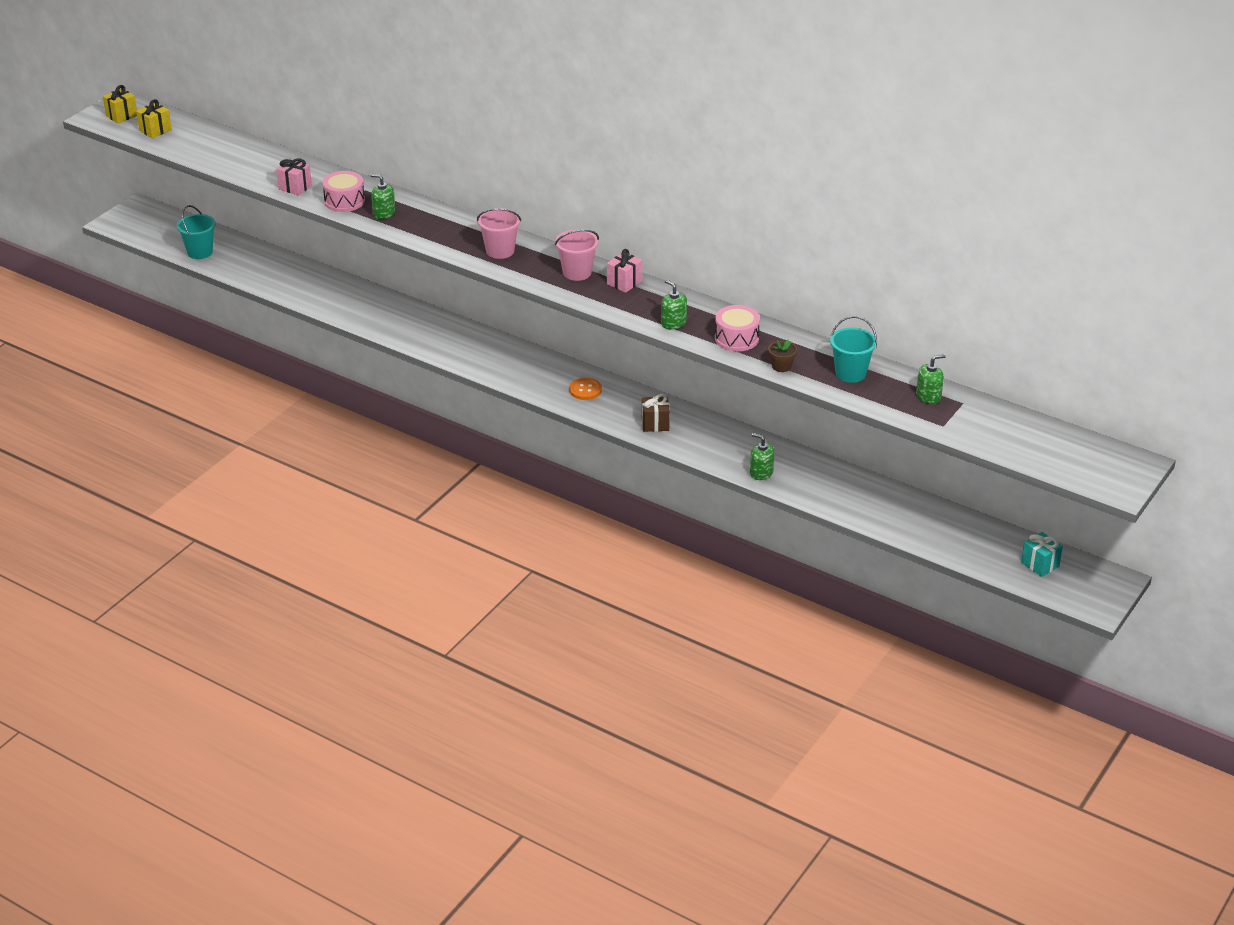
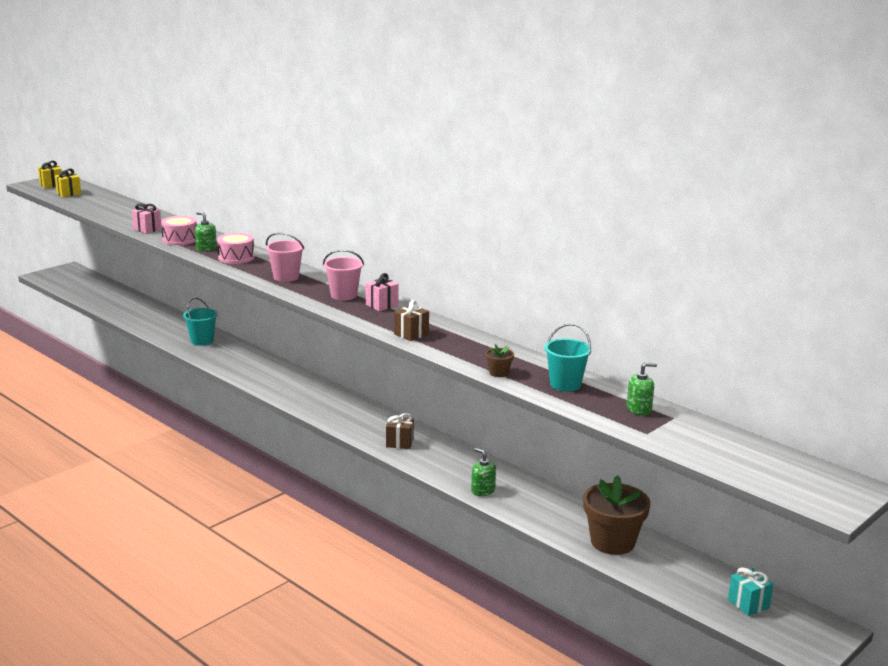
camera: 10 degrees right, 15 degrees down
(200, 252) = (93, 297): turquoise bucket -> turquoise bucket (202, 341)
(585, 390) = (349, 412): orange button -> none
(673, 323) = (411, 334): green soap dispenser -> brown gift
(736, 338) = (465, 350): pink drum -> pink drum (236, 257)
(903, 516) = (612, 542): none -> brown flower pot

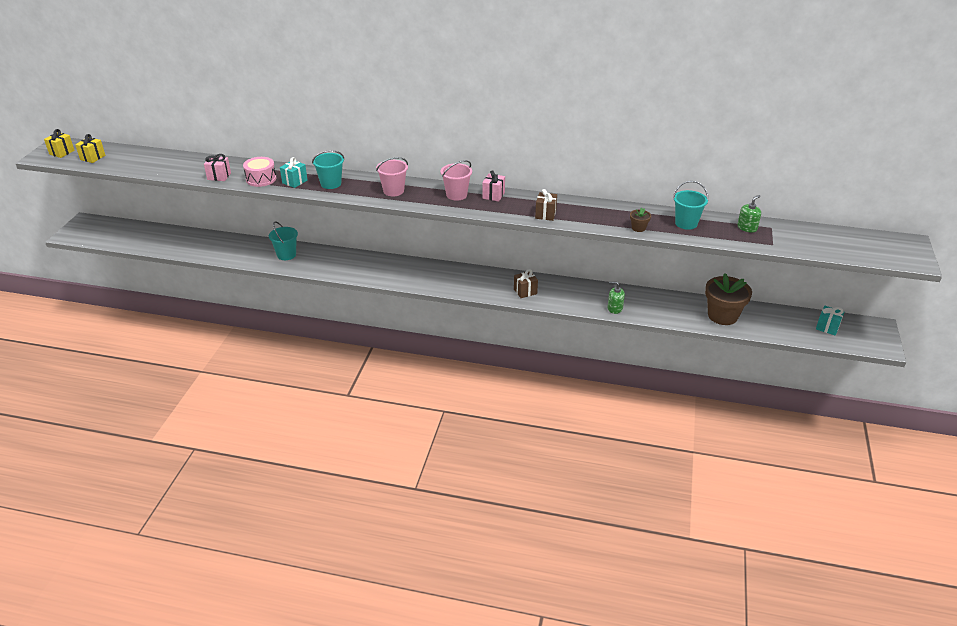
camera: 30 degrees left, 15 degrees up
(206, 248) = (295, 181): green soap dispenser -> turquoise gift
(236, 257) = (331, 184): pink drum -> turquoise bucket

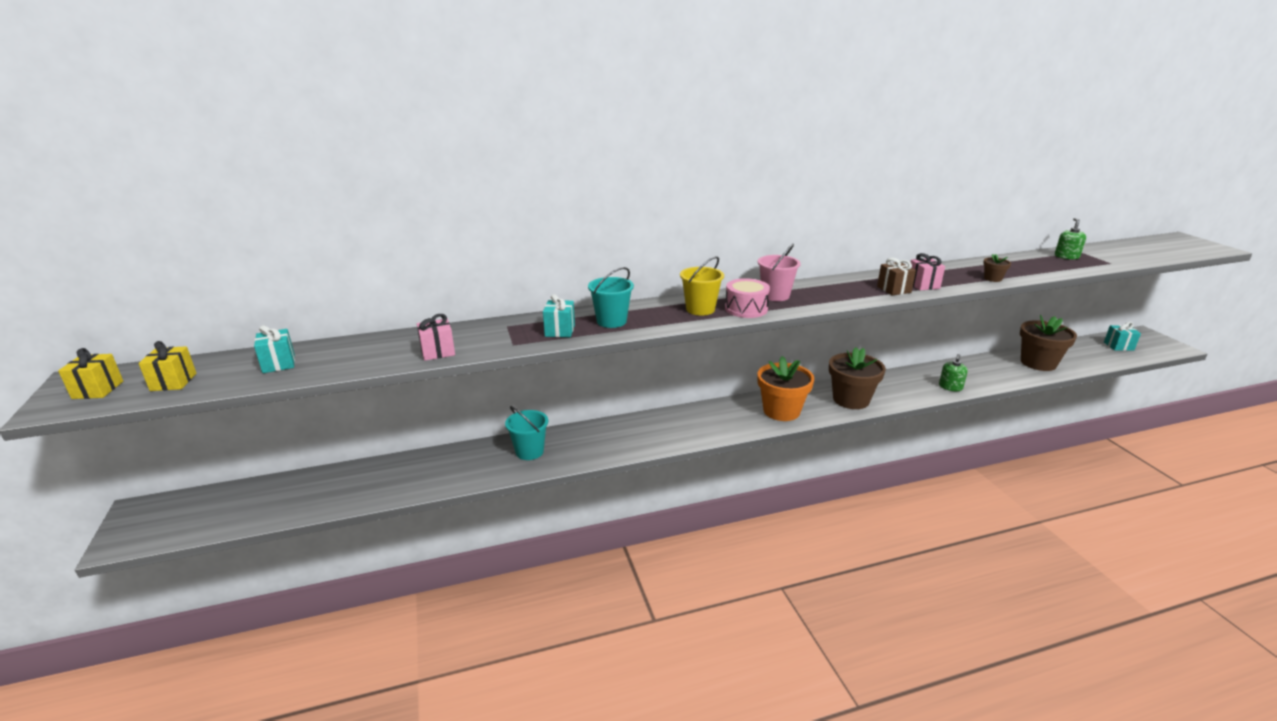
camera: 30 degrees left, 10 degrees down
(143, 160) = (279, 364): none -> turquoise gift
(261, 179) = (507, 339): pink drum -> pink drum (746, 309)
(393, 191) = (700, 309): pink bucket -> yellow bucket
(466, 282) = (781, 411): none -> orange flower pot
(493, 195) = (812, 287): pink gift -> pink gift (923, 285)
(525, 291) = (851, 400): brown gift -> brown flower pot
(615, 308) = (950, 387): green soap dispenser -> green soap dispenser turned 45 degrees counterclockwise
(686, 223) = (1018, 265): turquoise bucket -> none

